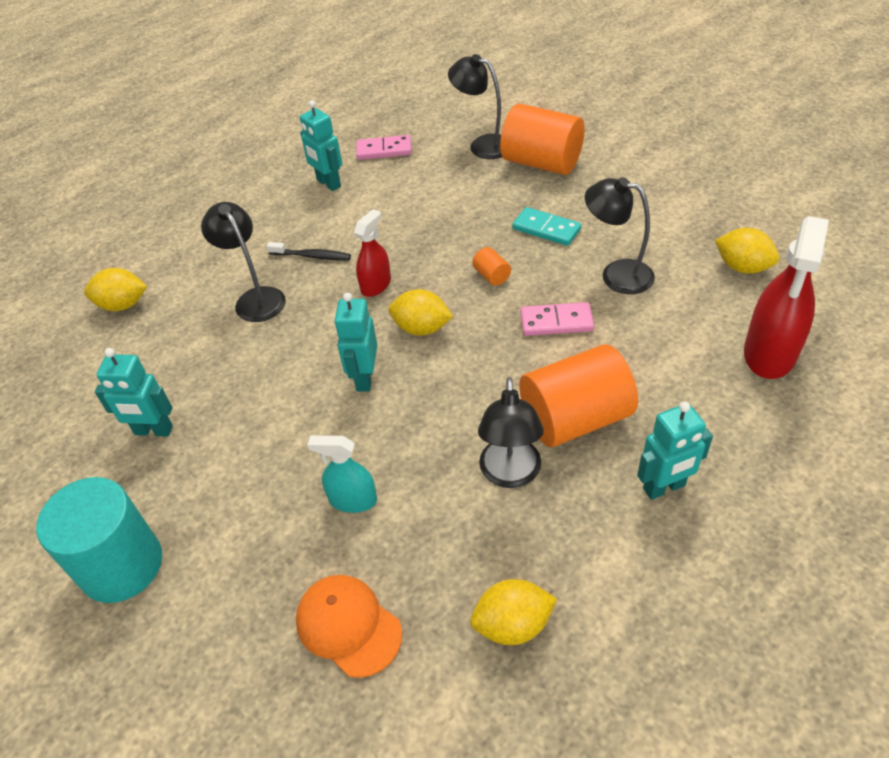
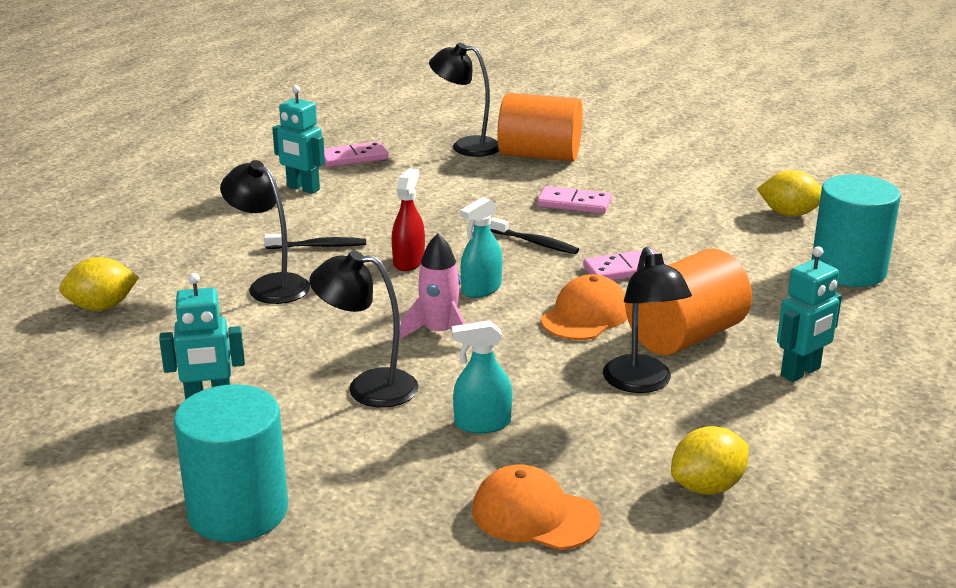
camera: 20 degrees left, 20 degrees down
(364, 378) = (439, 332): turquoise robot -> pink rocket
(421, 328) = (481, 289): yellow lemon -> turquoise spray bottle
(491, 276) = (535, 243): orange cylinder -> black toothbrush
(497, 376) = (585, 315): none -> orange cap
(546, 229) = (574, 204): turquoise domino -> pink domino
(616, 274) = (667, 230): black lamp -> black lamp (368, 387)
(770, 353) = (848, 270): red spray bottle -> turquoise cylinder

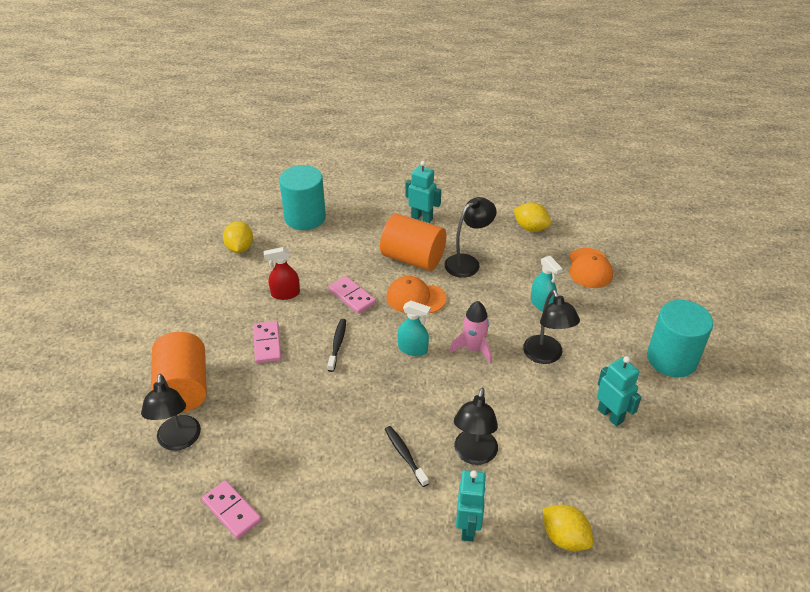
camera: 115 degrees left, 15 degrees up
(303, 188) = (311, 516): turquoise robot -> turquoise robot (468, 527)
(408, 261) = (398, 396): red spray bottle -> red spray bottle (285, 294)

